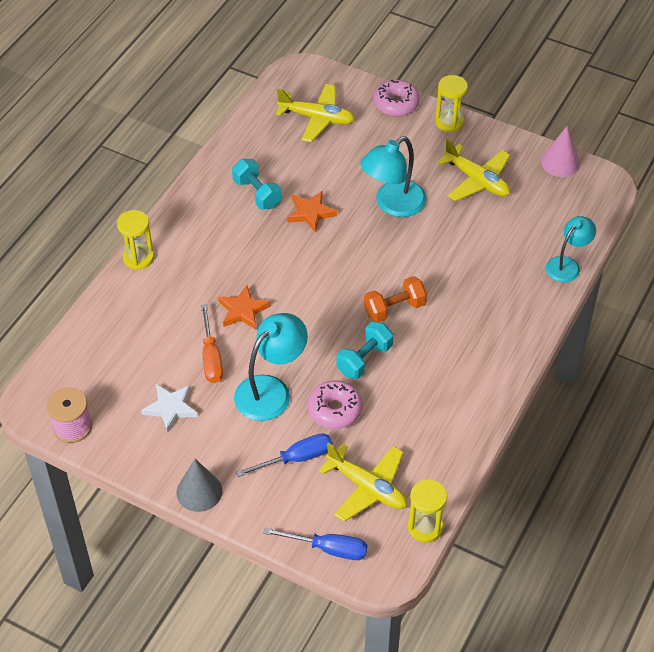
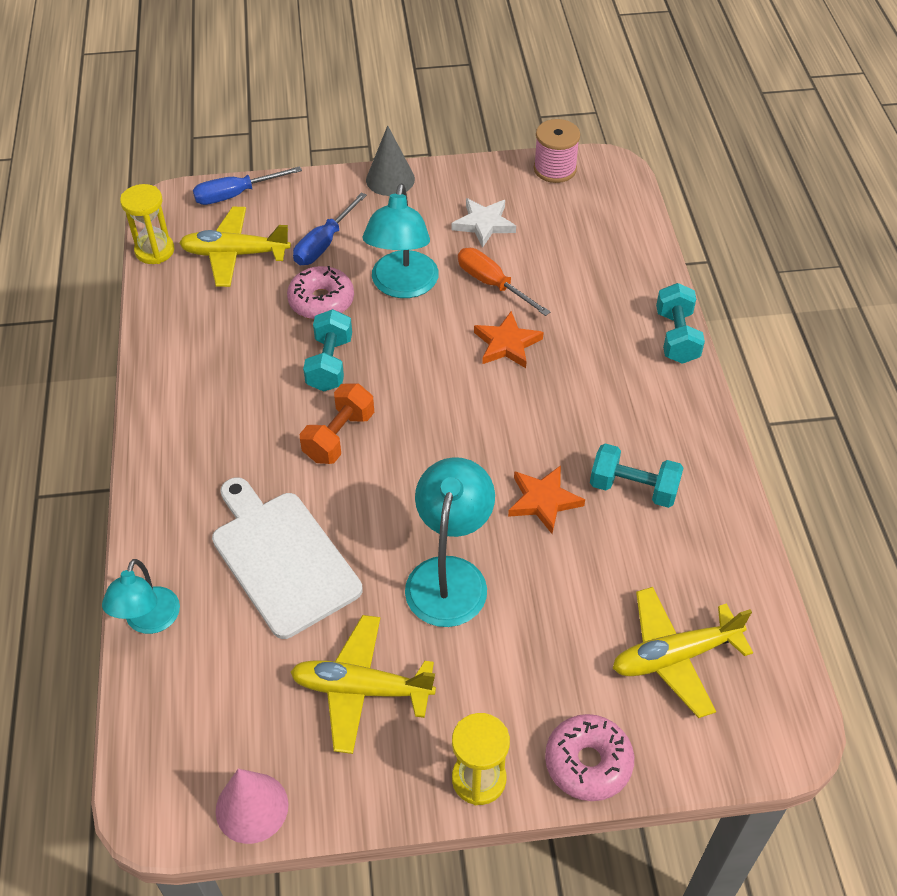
camera: 145 degrees right, 0 degrees up
(138, 258) = (676, 337): yellow hourglass -> turquoise dumbbell
(475, 259) = (282, 558): none -> white cutting board

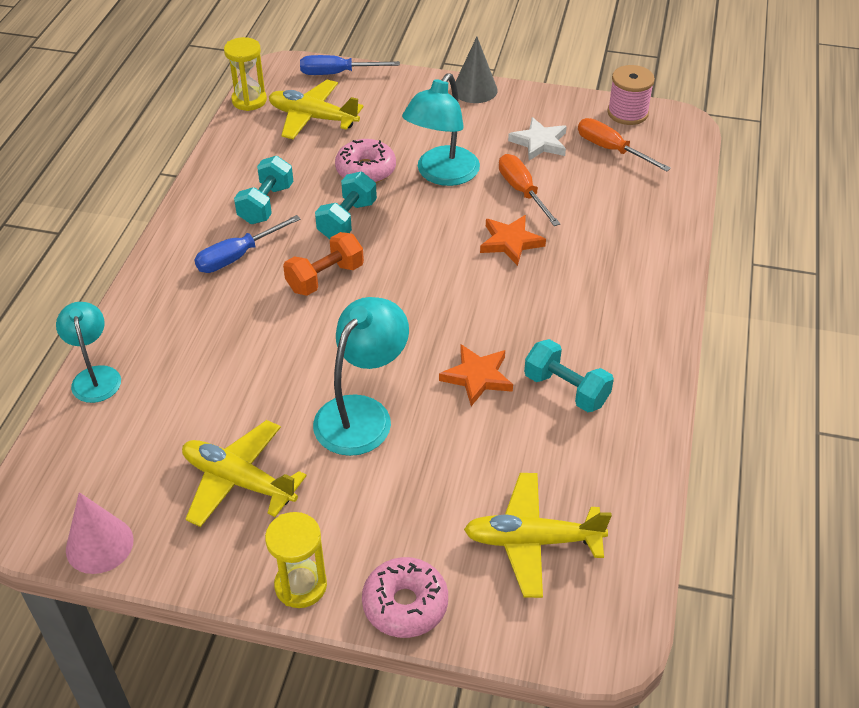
camera: 20 degrees right, 5 degrees down
(149, 621) = (95, 376): turquoise lamp -> turquoise lamp turned 135 degrees clockwise
(282, 558) = (227, 359): white cutting board -> none
(324, 244) = (391, 127): blue screwdriver -> blue screwdriver (237, 256)
(557, 214) = (611, 150): none -> orange screwdriver
(676, 337) = (672, 275): turquoise dumbbell -> turquoise dumbbell (266, 204)

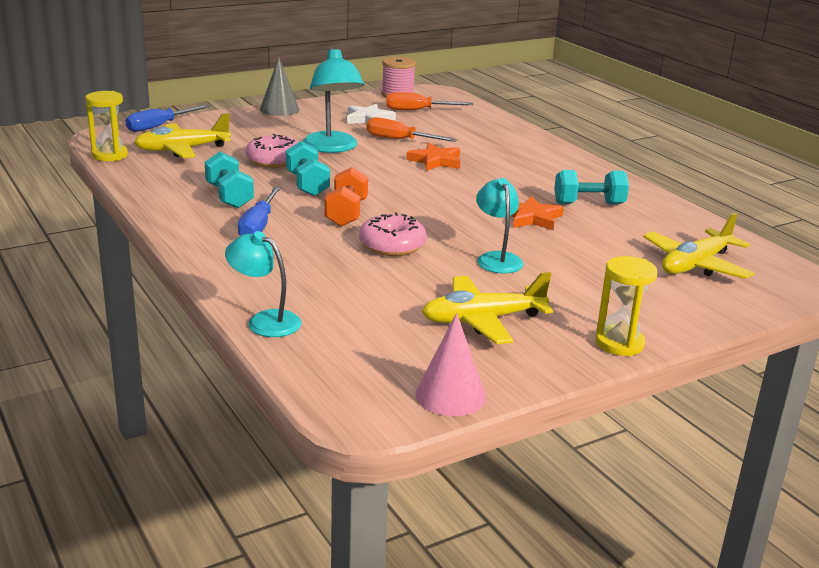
camera: 45 degrees left, 20 degrees down
(362, 413) = (497, 258): turquoise lamp -> turquoise lamp, size x0.65
(405, 604) = (690, 320): pink donut -> pink donut (392, 245)

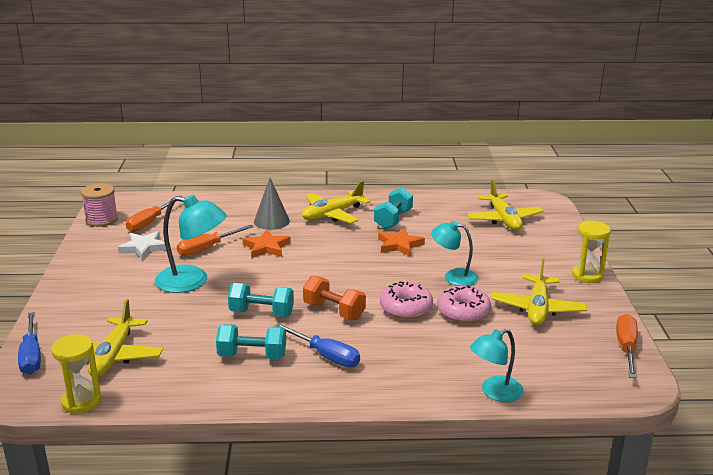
camera: 60 degrees left, 0 degrees up
(274, 161) = (192, 315): pink donut -> pink donut (463, 312)
(279, 109) = (66, 281): grey cone -> grey cone (271, 221)
(450, 395) = (626, 348): pink cone -> orange screwdriver
(551, 174) = (332, 214): none -> yellow plane

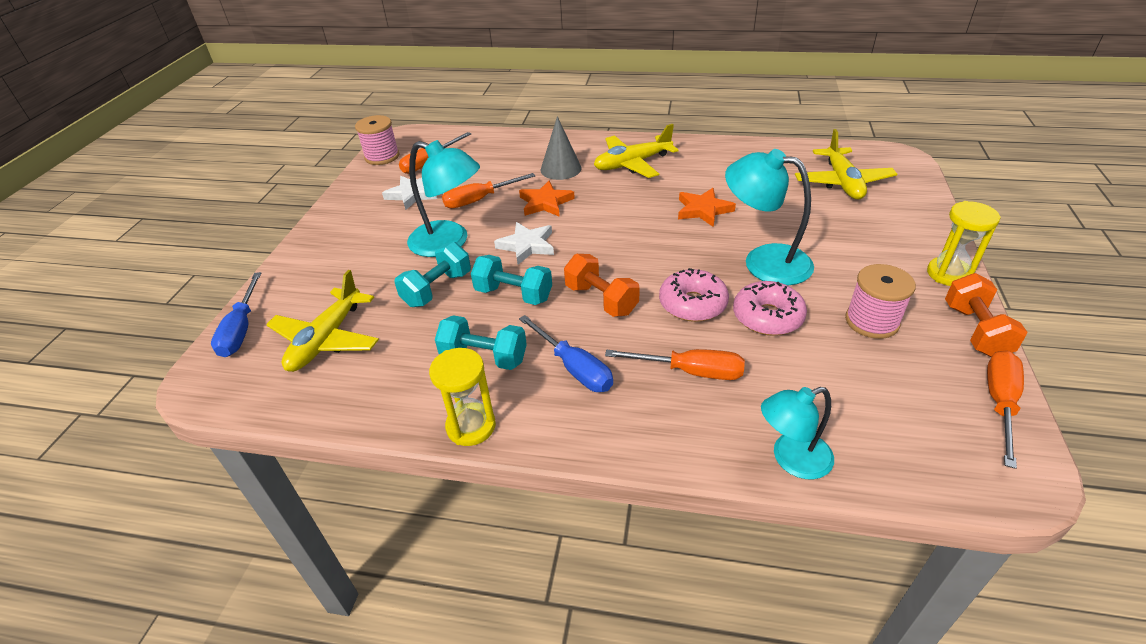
camera: 15 degrees right, 15 degrees up
(81, 401) = (267, 403): yellow hourglass -> yellow hourglass (471, 426)
(261, 279) = (527, 245): none -> white star
(393, 219) = (703, 174): turquoise dumbbell -> turquoise dumbbell (437, 289)
(414, 350) = (690, 371): none -> orange screwdriver
(453, 277) = (764, 261): turquoise lamp -> turquoise lamp, size x1.53
(537, 309) = (871, 321): yellow plane -> pink spool
(608, 308) = (975, 330): none -> orange dumbbell

